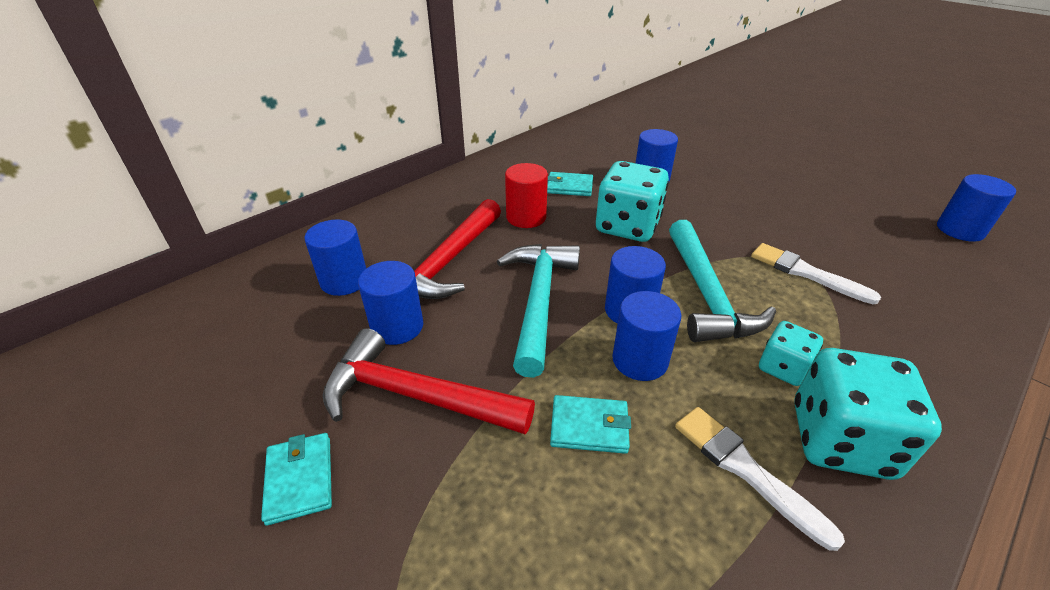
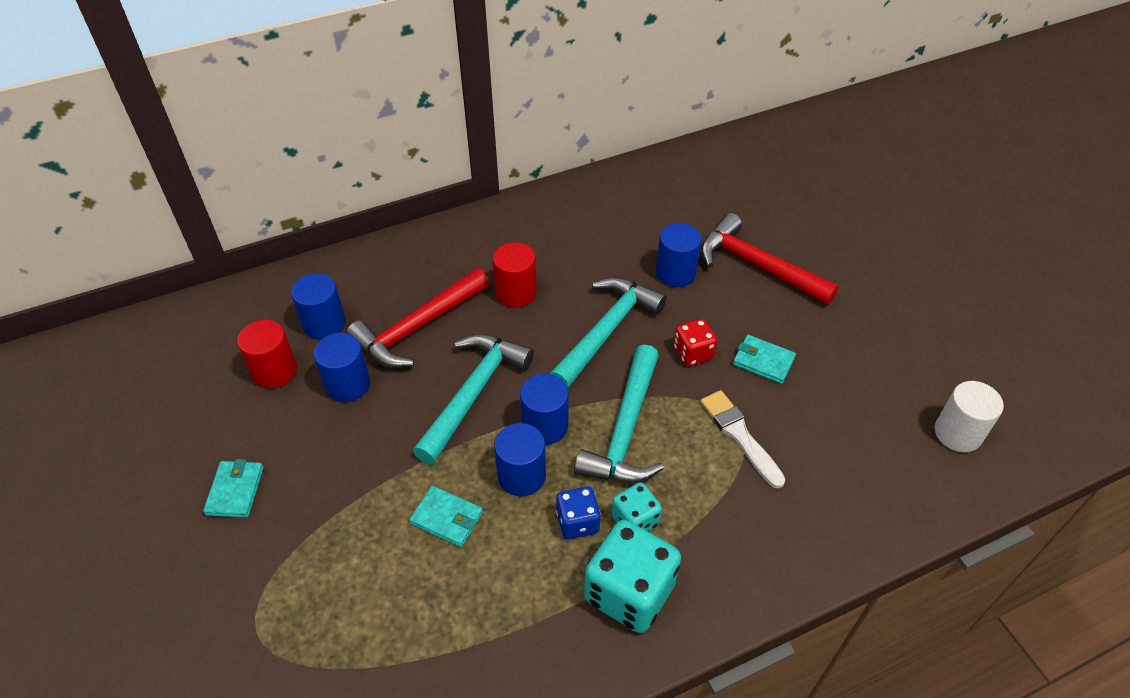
camera: 20 degrees right, 10 degrees up
(303, 335) = (275, 371): none -> red cylinder
(415, 396) = (335, 452): red hammer -> red hammer (757, 265)
(569, 187) = (582, 262): turquoise wallet -> turquoise wallet (763, 361)
(627, 226) = (607, 331): turquoise dice -> turquoise hammer
(712, 225) = (693, 353): none -> red dice
(730, 387) = (577, 522): none -> blue dice
(745, 470) = (538, 588): white brush -> none
(960, 230) = (957, 433): blue cylinder -> white cylinder

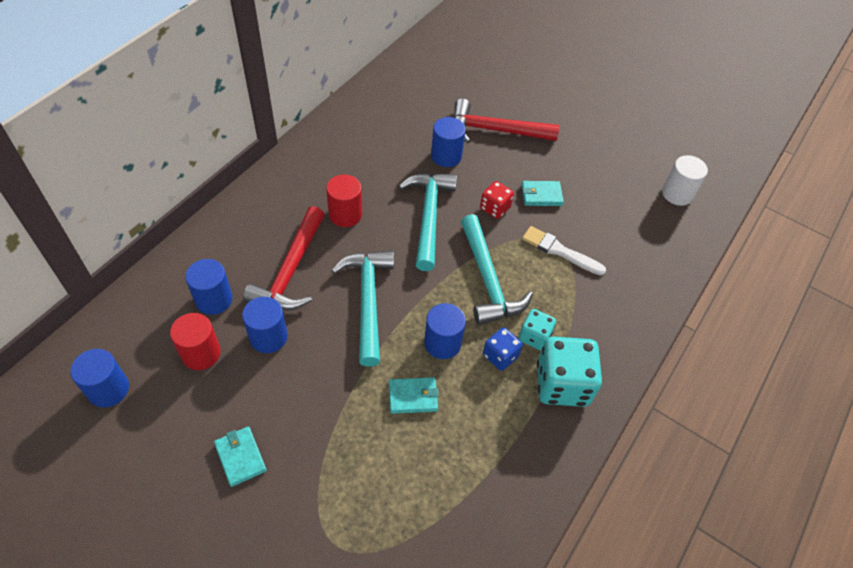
camera: 35 degrees left, 5 degrees up
(545, 426) = (434, 301): blue cylinder -> blue cylinder (108, 389)

